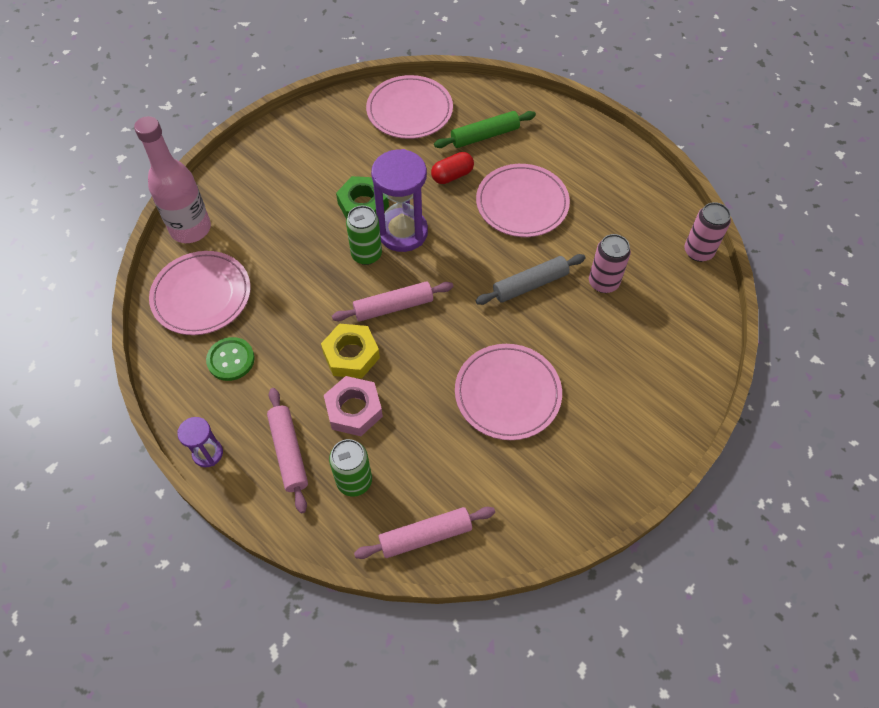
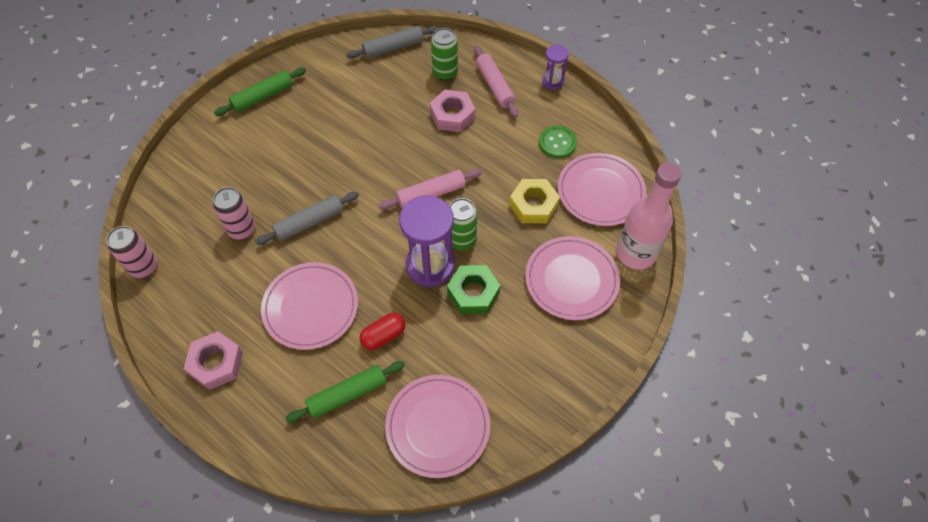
camera: 175 degrees right, 0 degrees up
(351, 355) = (461, 153): yellow nut -> yellow nut (533, 205)
(425, 535) = (393, 48): pink rolling pin -> grey rolling pin
(507, 393) = (334, 134): pink plate -> pink plate (571, 280)
(603, 165) = (216, 363): none -> pink nut
(609, 460) = (263, 97): none -> green rolling pin

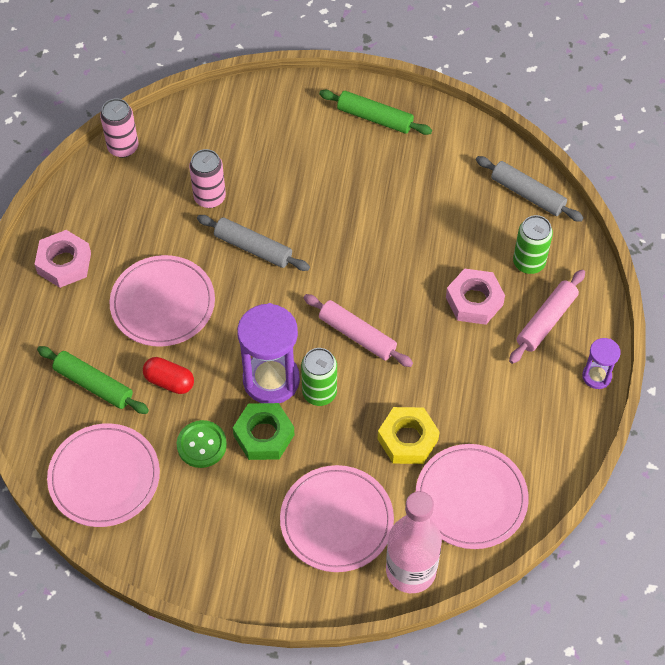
camera: 60 degrees right, 0 degrees up
(557, 143) = (509, 423): green button -> green button (201, 445)

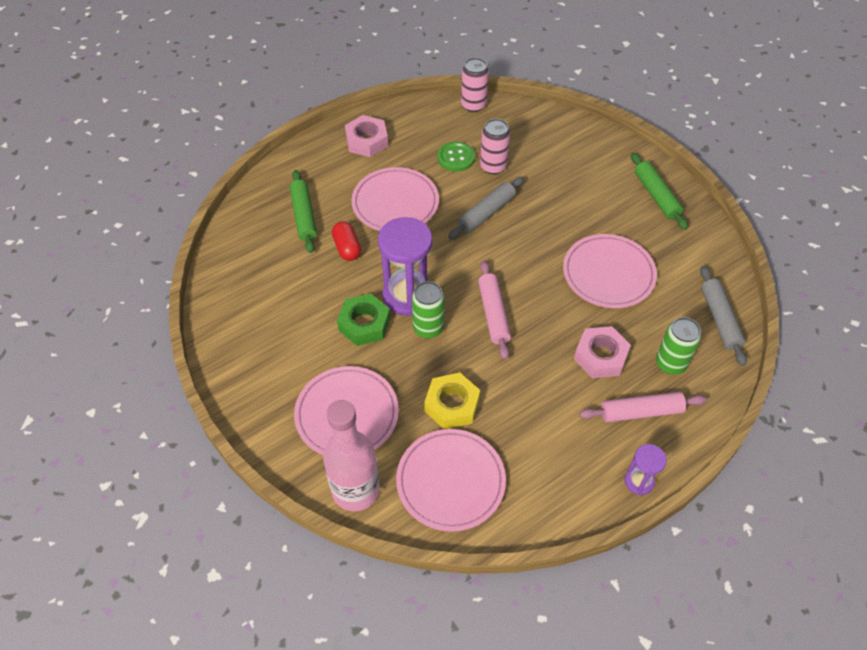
camera: 45 degrees right, 5 degrees down
(104, 477) = (248, 270): pink plate -> pink plate (608, 273)
(201, 445) = (322, 298): green button -> green button (456, 158)
(253, 248) = (486, 213): grey rolling pin -> grey rolling pin turned 60 degrees clockwise

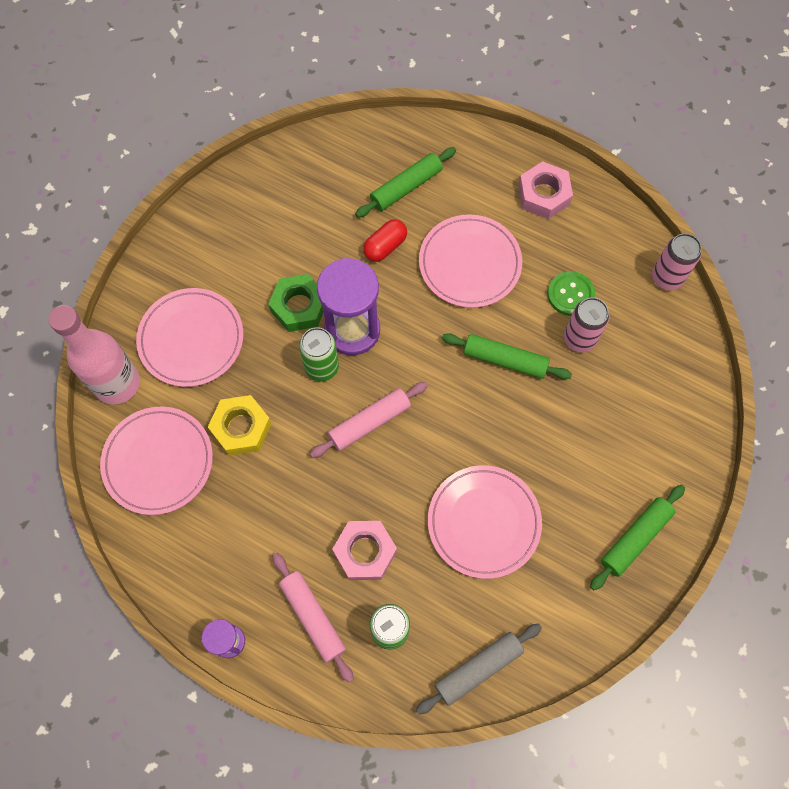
camera: 65 degrees right, 15 degrees up
(486, 213) = (505, 360): grey rolling pin -> green rolling pin

